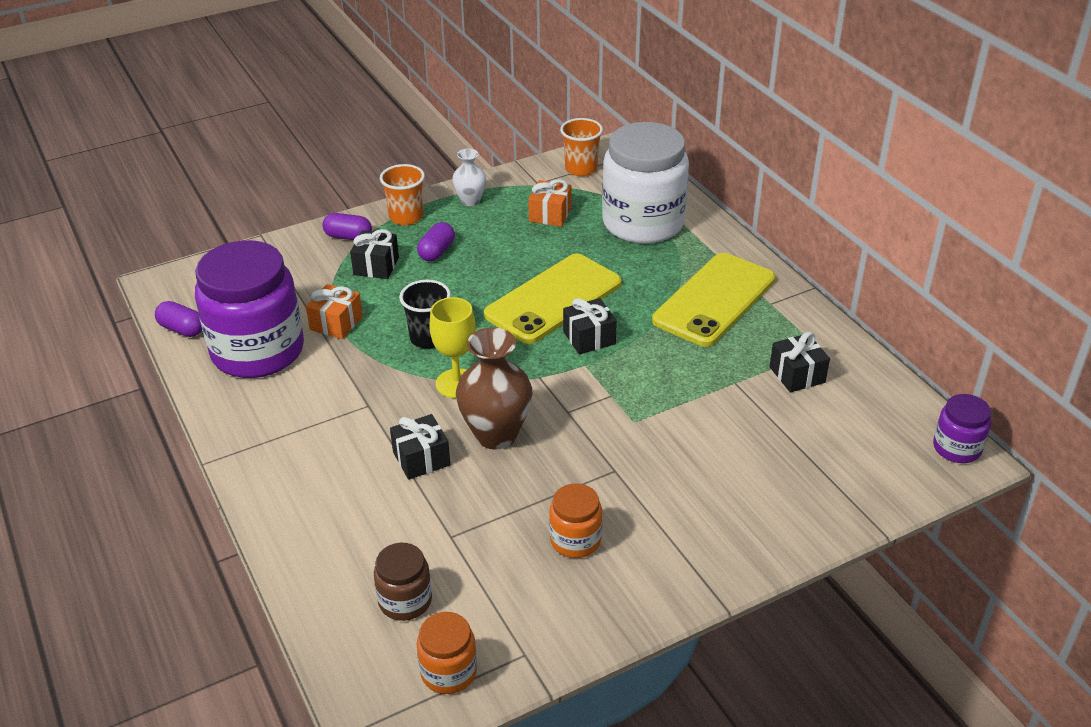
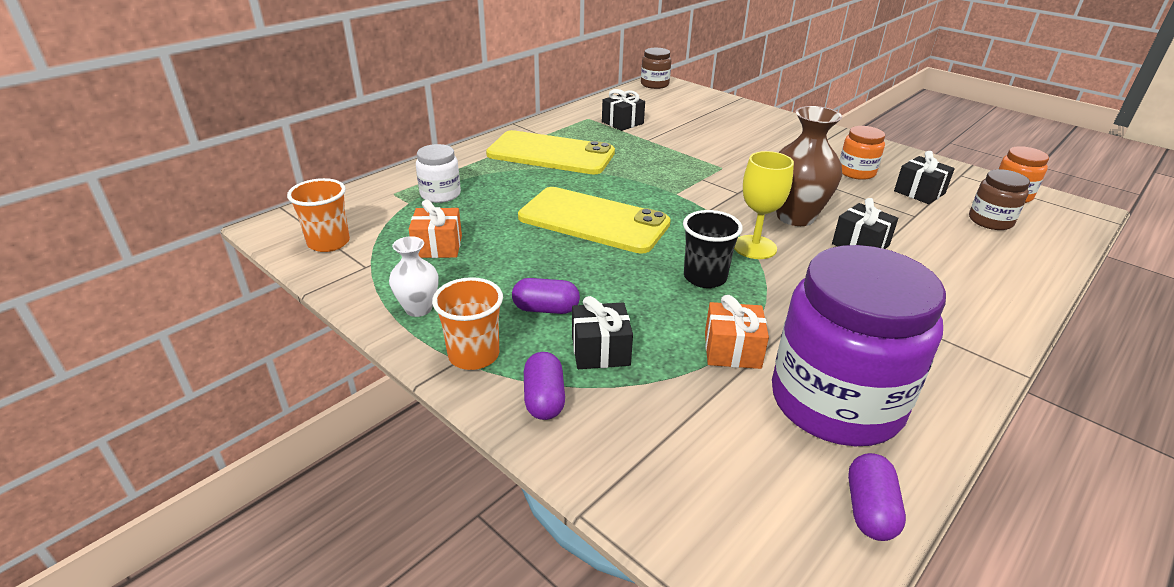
camera: 110 degrees left, 5 degrees down
(589, 338) = (639, 196): black gift -> black gift (919, 192)
(643, 223) = (440, 194): white jar -> white jar, size x0.47
(957, 448) = (654, 84): purple jar -> brown jar

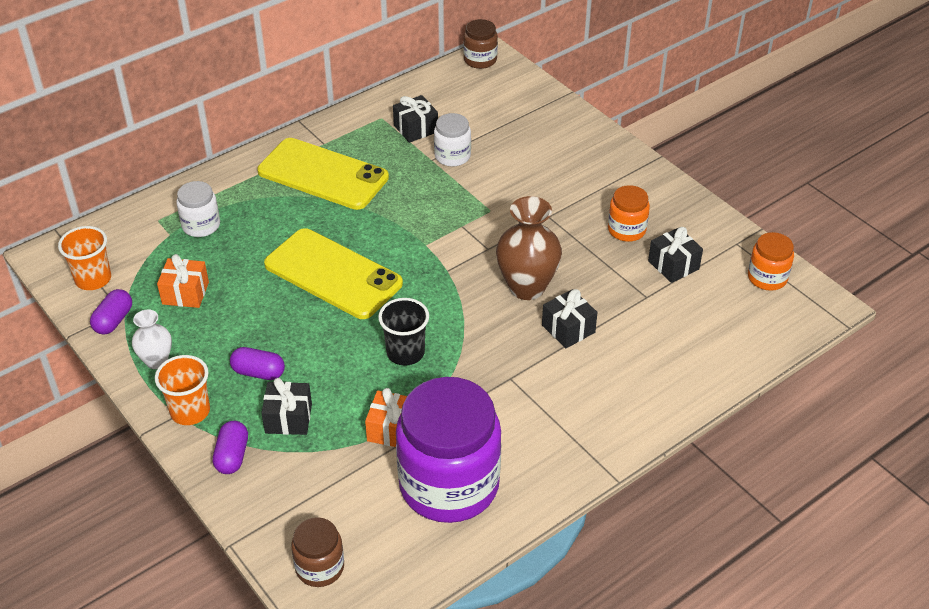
camera: 10 degrees right, 10 degrees up
(665, 136) = (452, 156): none -> white jar
(754, 247) = (467, 322): yellow goblet -> none
(869, 510) = (423, 567): purple capsule -> purple capsule (113, 320)
(990, 221) = (717, 311): brown jar -> brown jar (320, 567)

